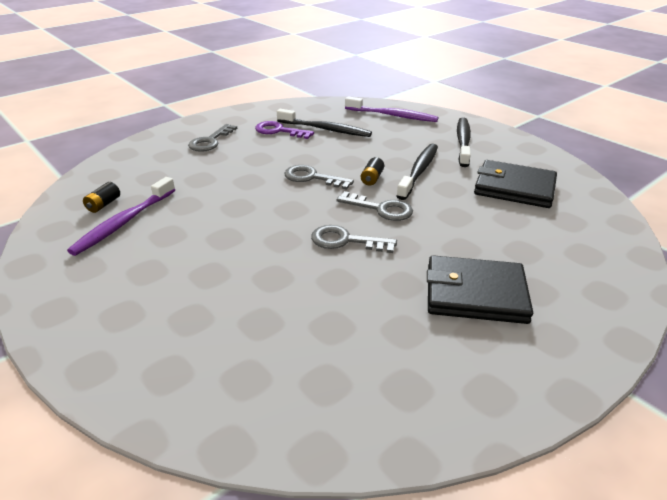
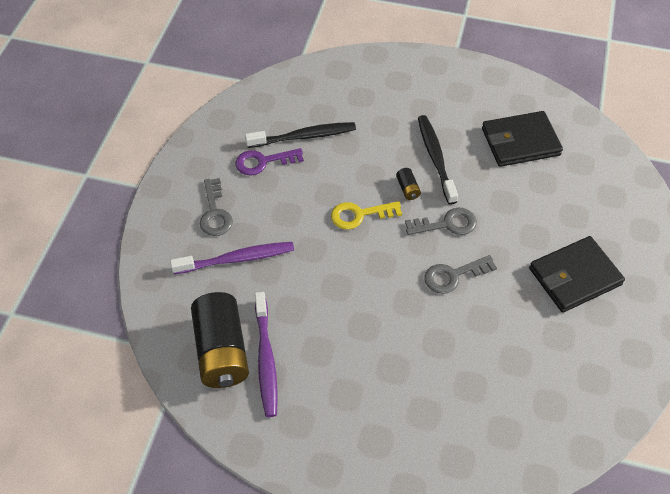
camera: 35 degrees left, 20 degrees up
(103, 205) = (222, 351): black battery -> black battery, size x2.49
(312, 178) = (359, 215): grey key -> yellow key
(392, 115) = (344, 81): purple toothbrush -> purple toothbrush (237, 259)
(463, 142) = (437, 95): black toothbrush -> none

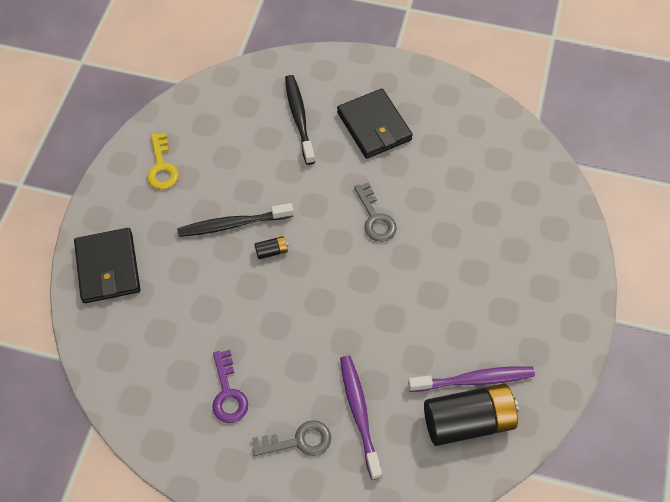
camera: 90 degrees left, 5 degrees up
(304, 136) = (193, 351): black toothbrush -> black toothbrush (299, 118)
(359, 215) = (304, 296): yellow key -> yellow key (162, 167)
(447, 224) = (316, 220): grey key -> none
(520, 142) = (216, 150): black wallet -> black wallet (108, 267)

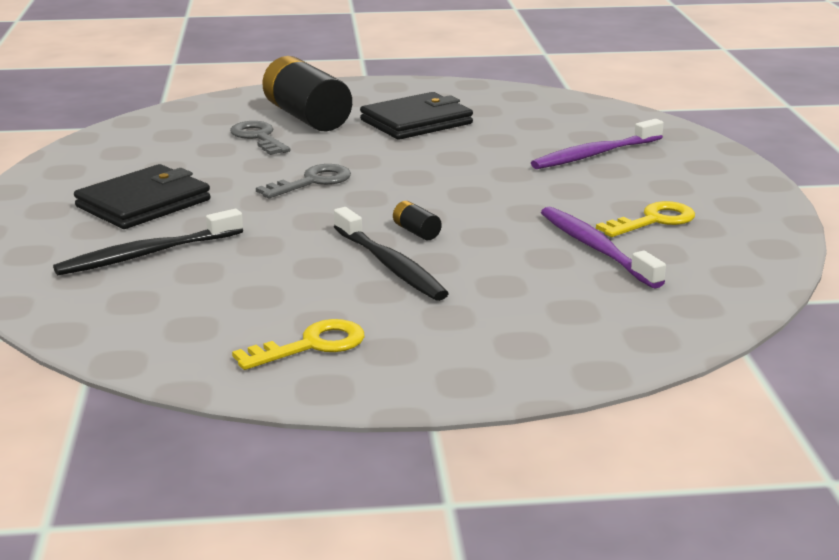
camera: 110 degrees left, 35 degrees down
(108, 267) = (553, 344): black wallet -> black wallet (416, 122)
(228, 393) = (654, 220): purple key -> yellow key
(298, 441) = (664, 176): grey key -> grey key (258, 137)
(468, 421) = (546, 112): black battery -> black battery (307, 117)
(474, 380) = (495, 115): purple toothbrush -> purple toothbrush (596, 248)

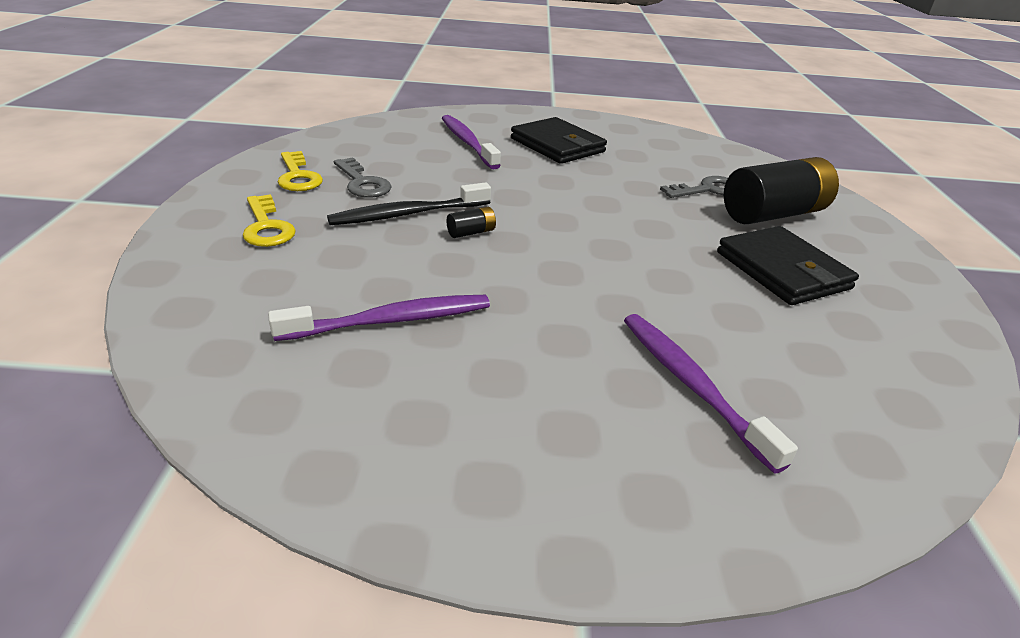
camera: 95 degrees right, 10 degrees up
(147, 254) = (467, 142): black toothbrush -> purple toothbrush
(312, 182) = (596, 202): grey key -> grey key (362, 183)
(654, 220) = (450, 382): yellow key -> yellow key (267, 227)

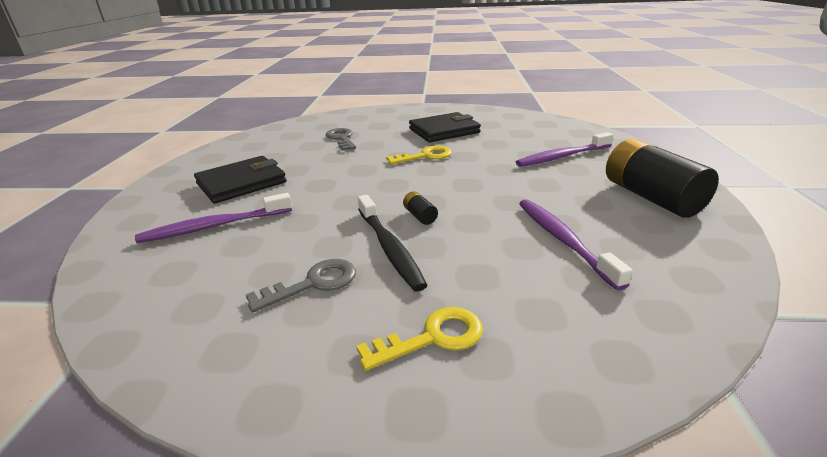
camera: 85 degrees left, 5 degrees down
(298, 176) = (286, 340): yellow key -> yellow key (425, 156)
(773, 214) = (377, 126): black battery -> black battery (650, 197)

